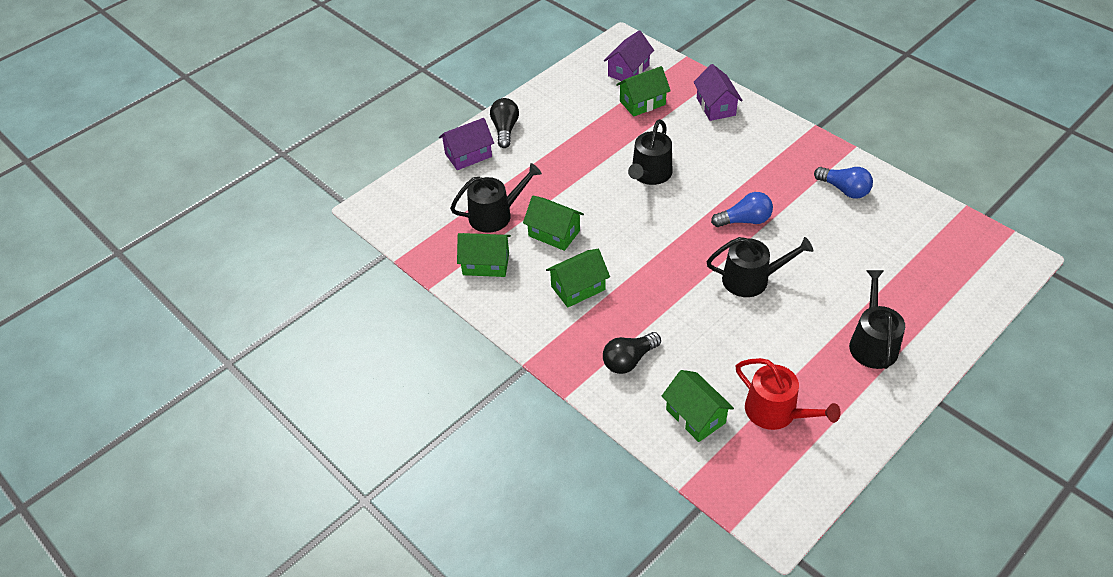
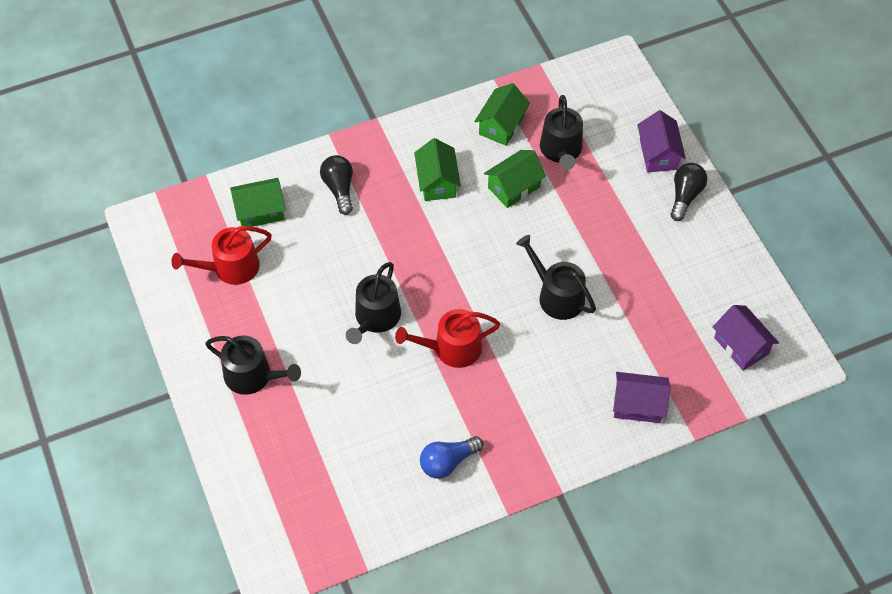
camera: 110 degrees right, 10 degrees up
(505, 130) = (685, 196): black light bulb -> black light bulb turned 90 degrees counterclockwise
(642, 103) = (675, 336): green house -> none
(744, 220) = (451, 348): blue light bulb -> red watering can

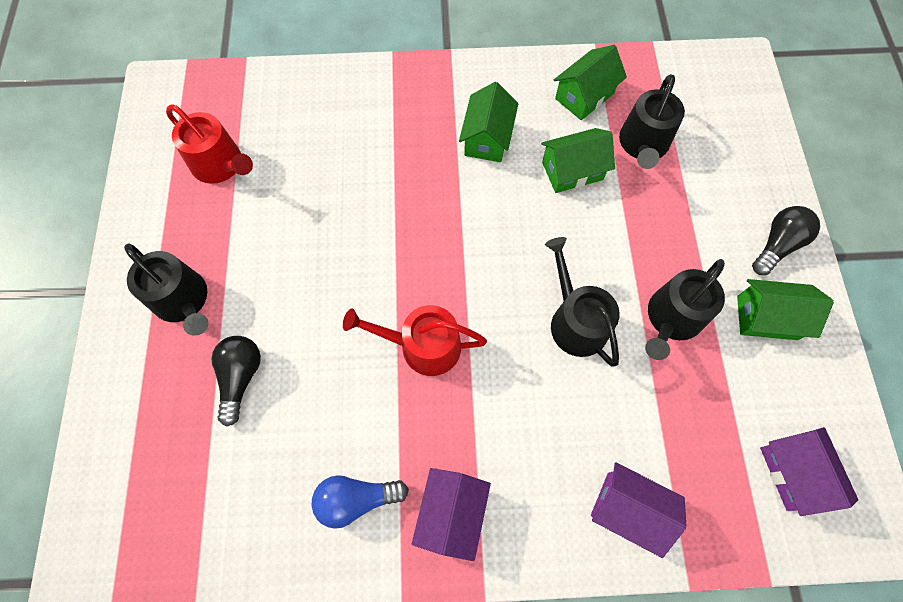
camera: 20 degrees right, 10 degrees up
(230, 268) = (221, 165): red watering can -> red watering can turned 135 degrees counterclockwise
(260, 211) = (282, 112): green house -> green house (766, 317)
(339, 189) = (377, 113): black light bulb -> black light bulb (241, 377)
(375, 318) = (350, 277): black watering can -> black watering can (671, 319)
(658, 154) = (759, 183): purple house -> purple house (451, 513)

